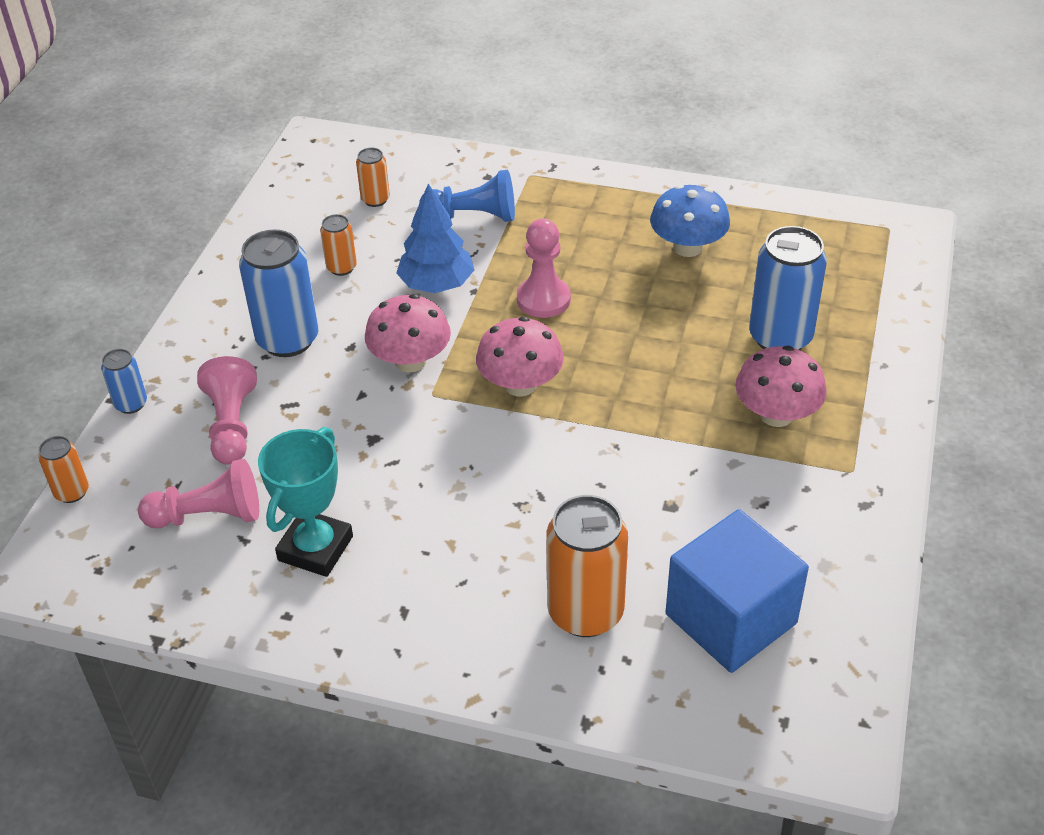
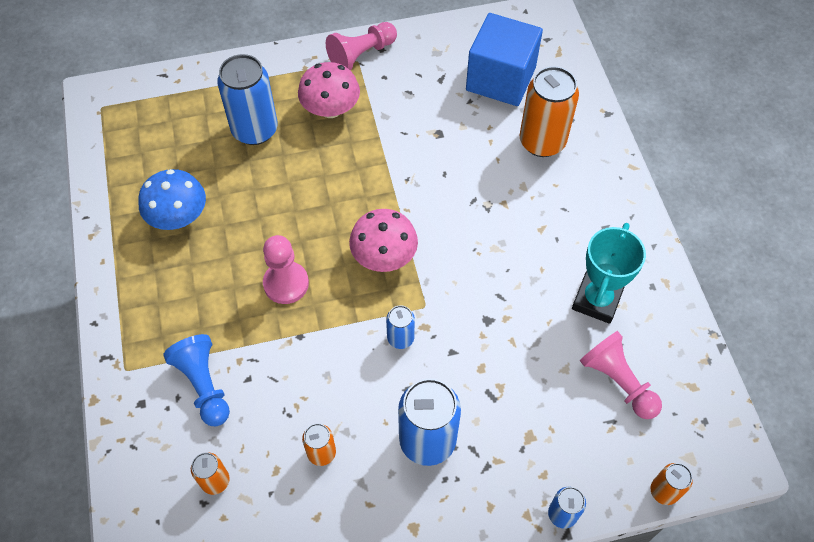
camera: 120 degrees left, 15 degrees up
(231, 425) = (535, 422): pink pawn -> pink pawn (361, 55)
(315, 548) = (596, 300): turquoise trophy -> turquoise trophy turned 60 degrees counterclockwise
(410, 361) = (400, 338): pink mushroom -> blue can
(437, 284) = (306, 366): blue tree -> none

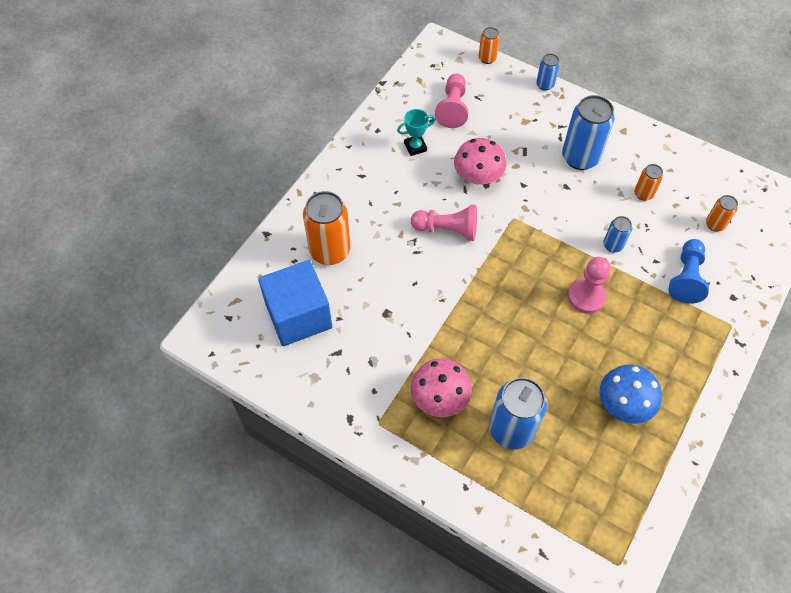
camera: 135 degrees left, 0 degrees up
(361, 55) = (370, 426): pink pawn -> pink pawn (447, 229)
(384, 256) = (508, 264): pink mushroom -> pink mushroom (478, 176)
(400, 338) = (545, 213): blue can -> blue can (613, 245)
(596, 300) = (415, 147): turquoise trophy -> turquoise trophy, size x0.61

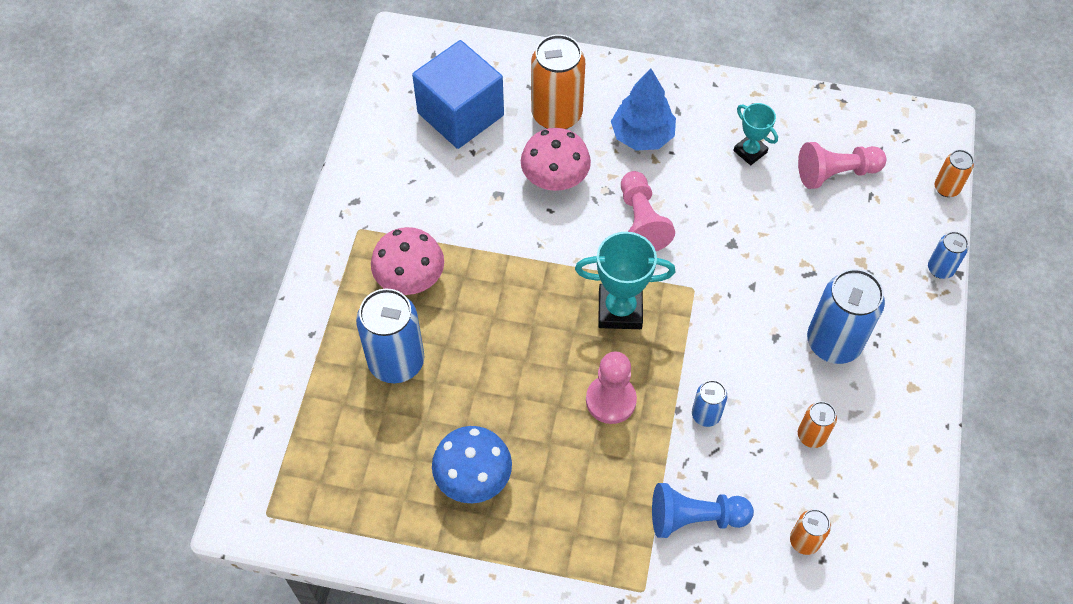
camera: 70 degrees right, 0 degrees up
(373, 204) = (642, 135): none -> blue tree
(478, 176) = (739, 232): pink mushroom -> pink mushroom (555, 178)
(516, 267) = (620, 310): none -> turquoise trophy

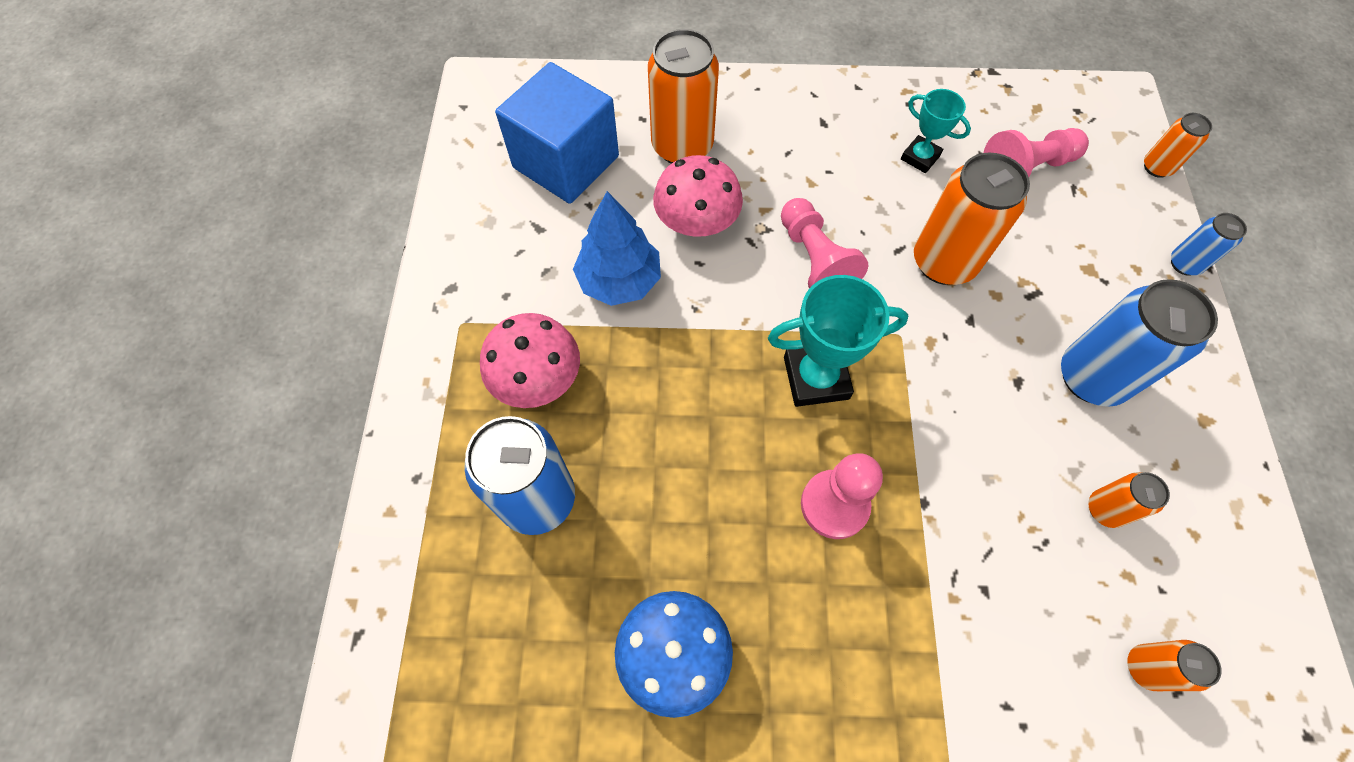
camera: 10 degrees left, 5 degrees up
(642, 135) = (789, 156): blue tree -> blue tree (619, 280)
(694, 518) = (990, 660): blue pawn -> none
(706, 415) = (962, 504): blue can -> none
(744, 238) = (943, 262): none -> orange can

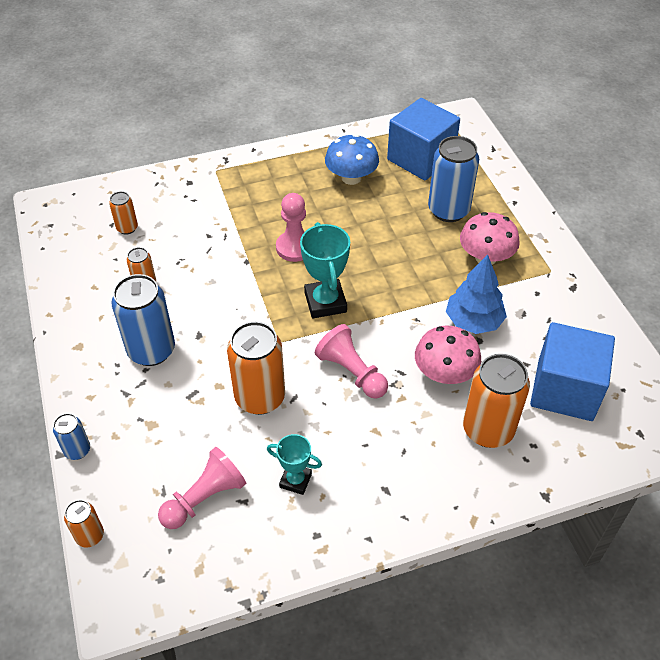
camera: 160 degrees right, 15 degrees down
(512, 661) = (420, 158): none -> blue cube
(816, 378) = (325, 302): turquoise trophy -> turquoise trophy turned 75 degrees counterclockwise

